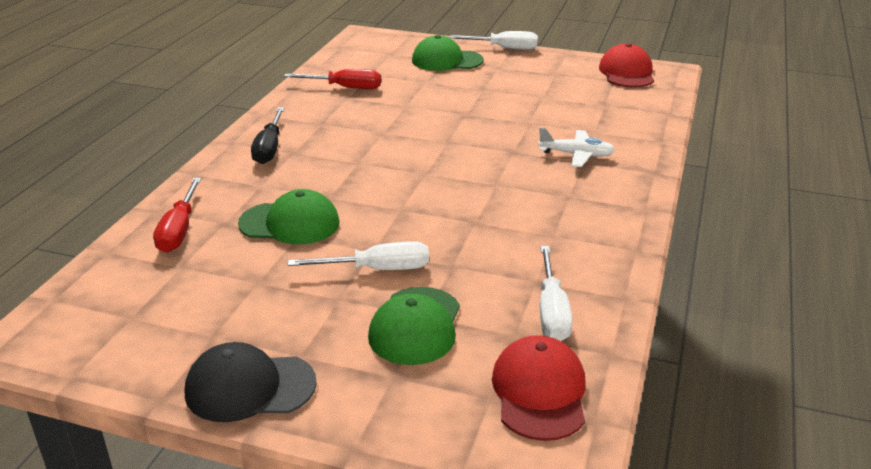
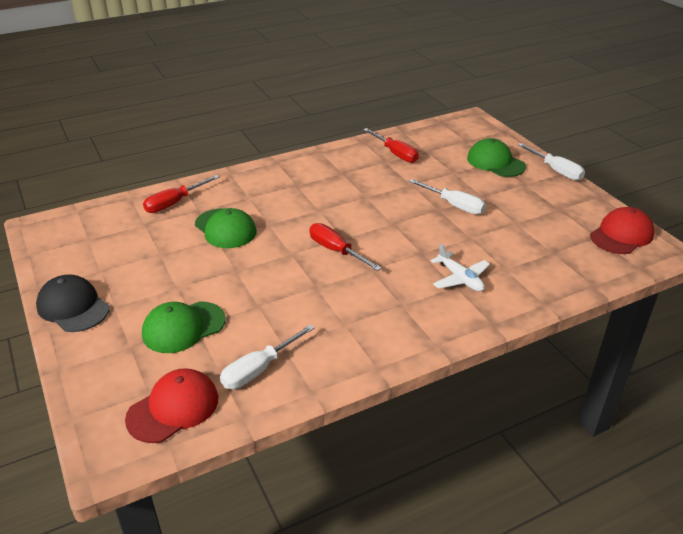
camera: 45 degrees right, 5 degrees up
(269, 148) = (289, 175): black screwdriver -> none
(377, 269) = (220, 282): white screwdriver -> white screwdriver (454, 205)
(439, 186) = (336, 251): none -> red screwdriver

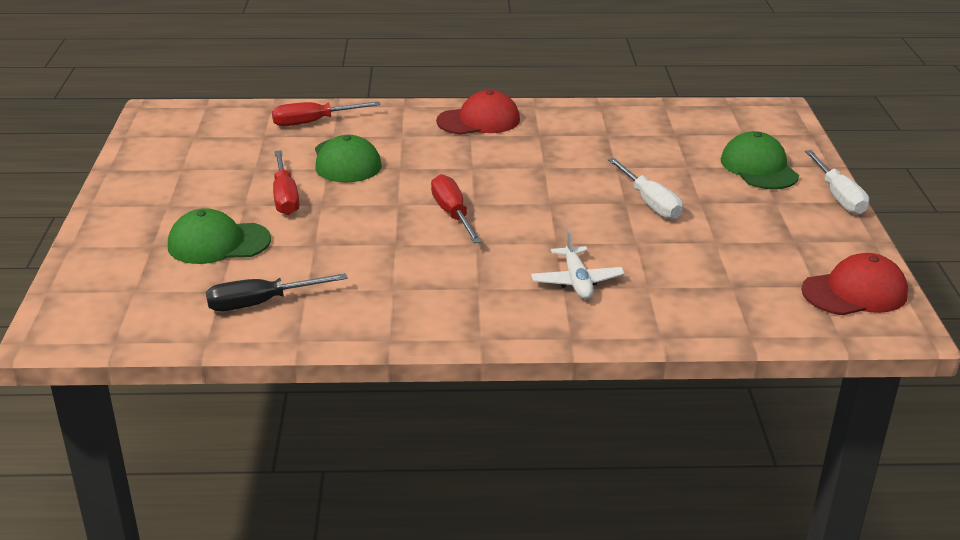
camera: 25 degrees right, 5 degrees down
(73, 307) = (127, 195): black cap -> none
(173, 408) = (146, 311): red cap -> red cap (479, 120)
(259, 369) = (260, 303): white screwdriver -> black screwdriver
(395, 154) = (629, 128): red screwdriver -> red screwdriver (285, 197)

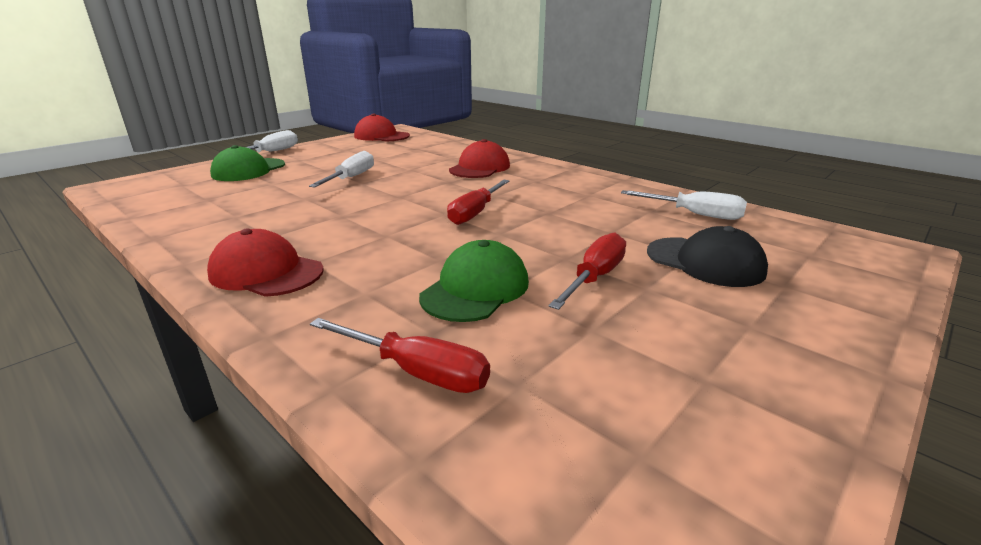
camera: 135 degrees left, 5 degrees down
(218, 243) = (705, 262): green cap -> black cap
(260, 303) = (694, 214): black screwdriver -> white screwdriver
(577, 281) = (480, 168): white plane -> red cap

